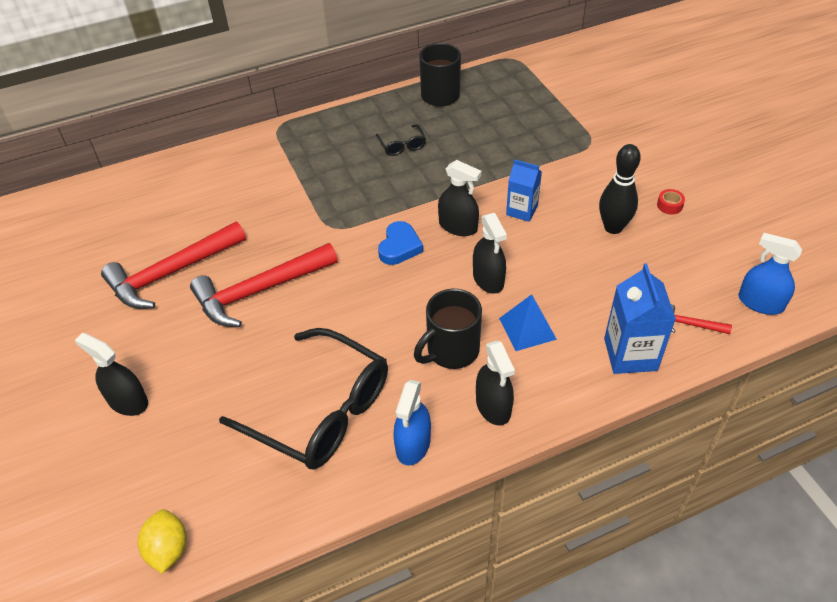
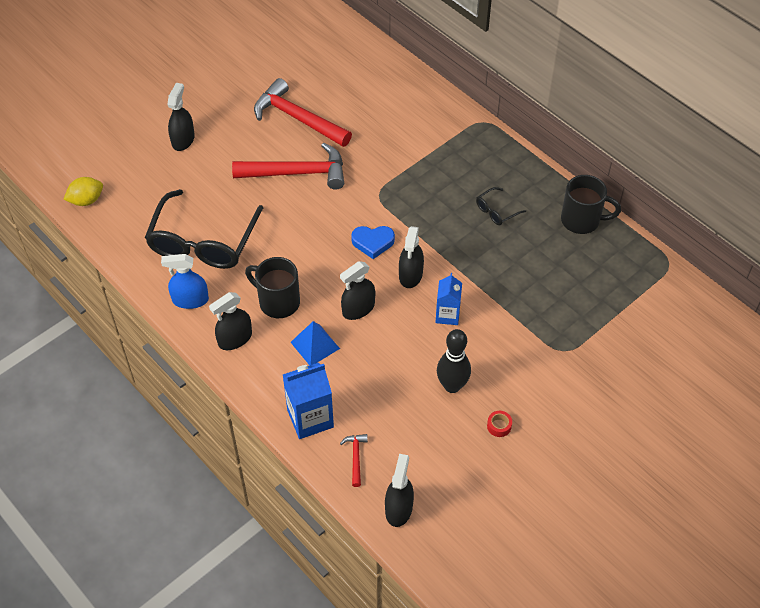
camera: 70 degrees right, 5 degrees up
(259, 291) = (297, 173): red hammer -> red hammer turned 135 degrees clockwise
(760, 303) = (398, 509): blue spray bottle -> black spray bottle

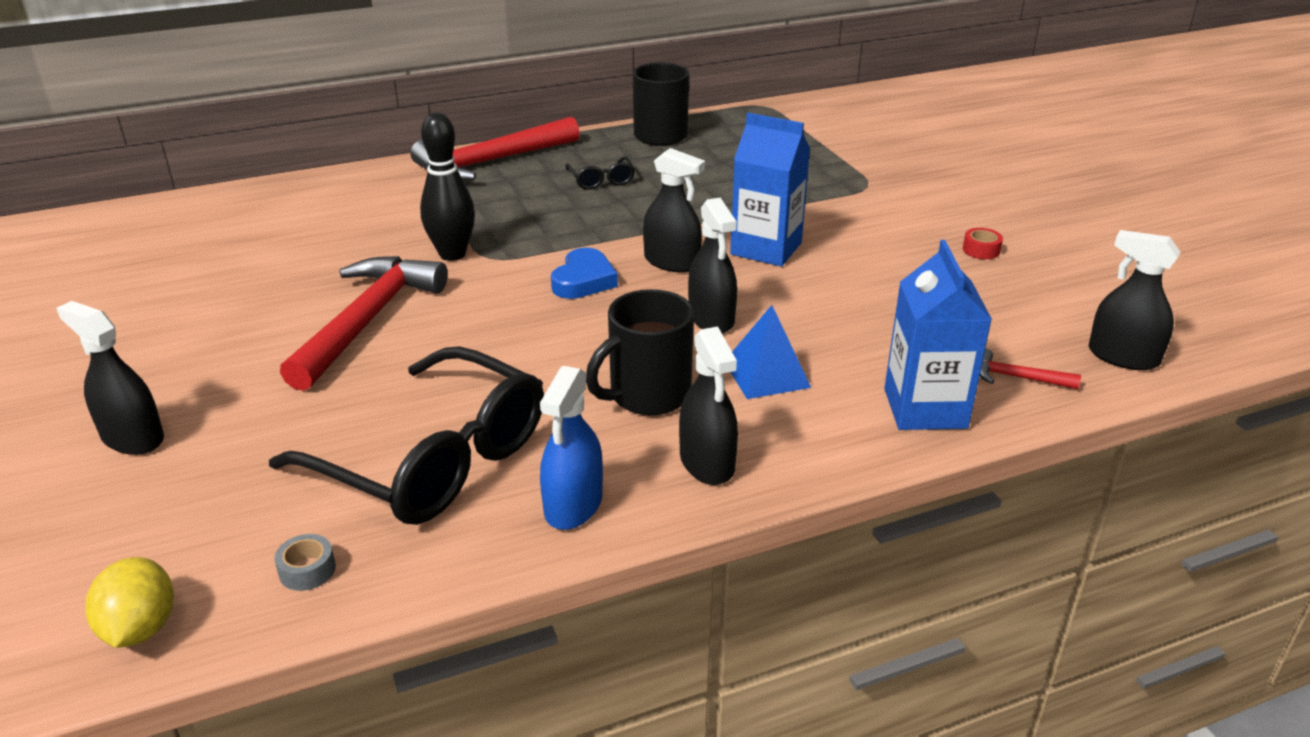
camera: 70 degrees left, 20 degrees down
(127, 232) = (307, 570): none -> grey tape
(297, 118) = (242, 297): red hammer -> red hammer (491, 162)
(447, 315) = (766, 249): blue carton -> blue carton, size x1.53
(452, 386) = (899, 270): black bowling pin -> black bowling pin (452, 254)

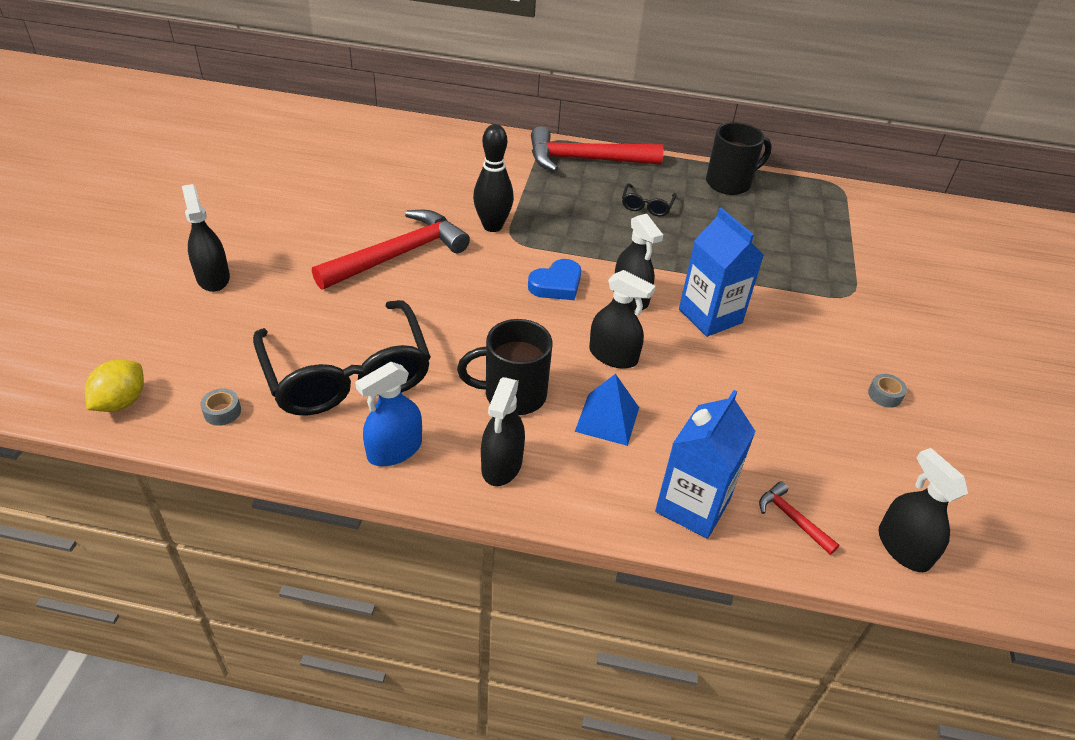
camera: 30 degrees right, 10 degrees up
(711, 318) = (613, 356): black spray bottle -> black spray bottle turned 75 degrees counterclockwise
(981, 250) = (884, 395): red tape -> grey tape

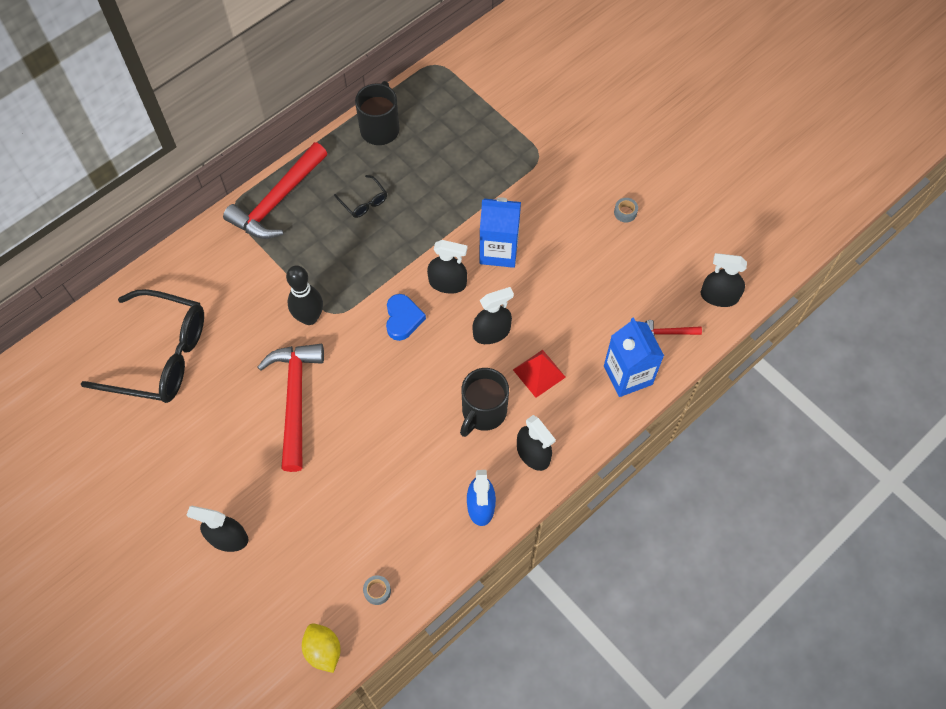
camera: 50 degrees left, 20 degrees up
(347, 374) = (396, 499): black glasses -> black glasses (160, 355)
(607, 419) = (539, 373): blue pyramid -> red pyramid

